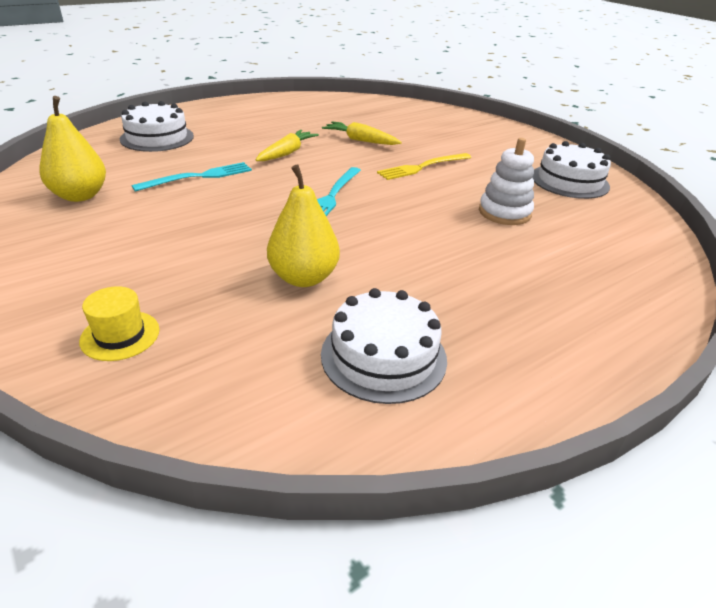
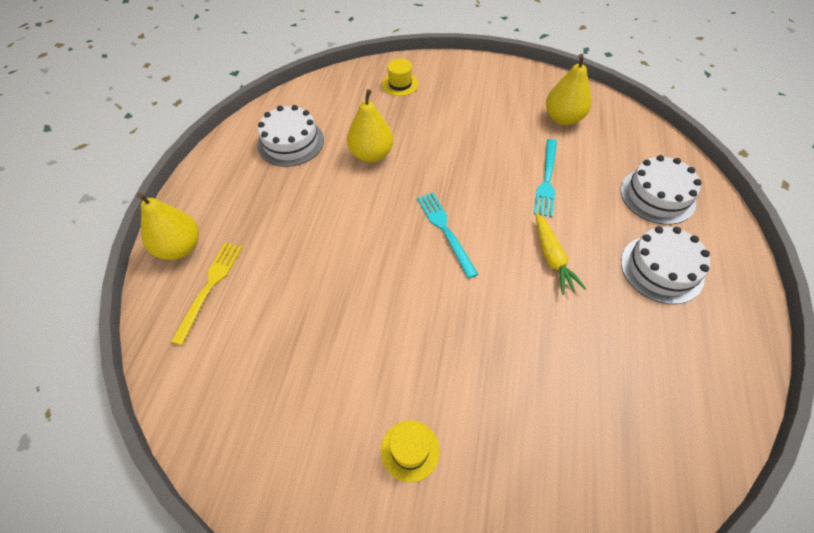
camera: 140 degrees right, 20 degrees up
(360, 140) = (537, 340): yellow carrot -> none
(423, 167) = (433, 335): yellow fork -> yellow fork (209, 287)
(490, 149) = (410, 450): none -> yellow hat
(504, 212) = (311, 311): white stacking toy -> none
(569, 181) = (284, 435): white cake -> white cake (661, 269)
(626, 318) = (180, 248): none -> yellow pear

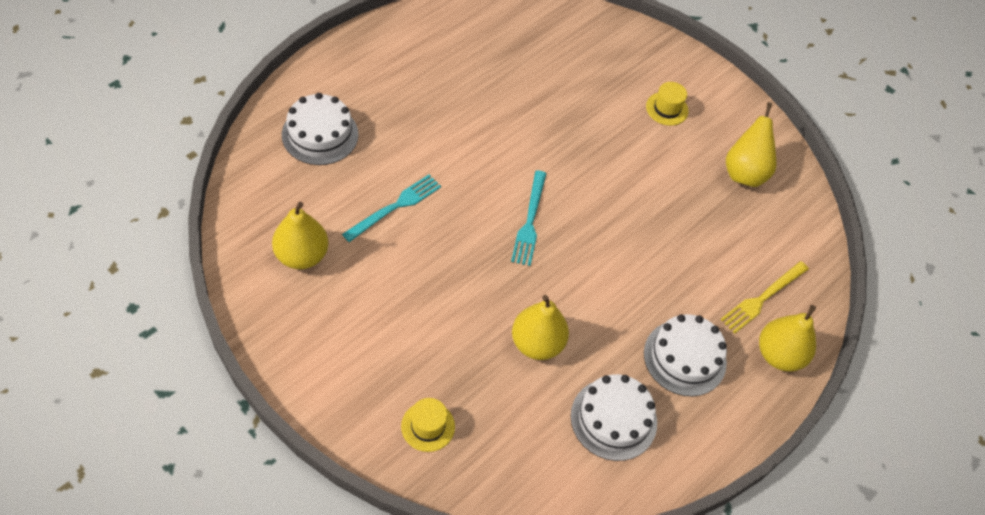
camera: 155 degrees left, 0 degrees up
(278, 420) = (744, 173): none -> yellow pear
(552, 258) = (464, 147): yellow carrot -> none
(661, 269) = (392, 91): white cake -> white cake (685, 357)

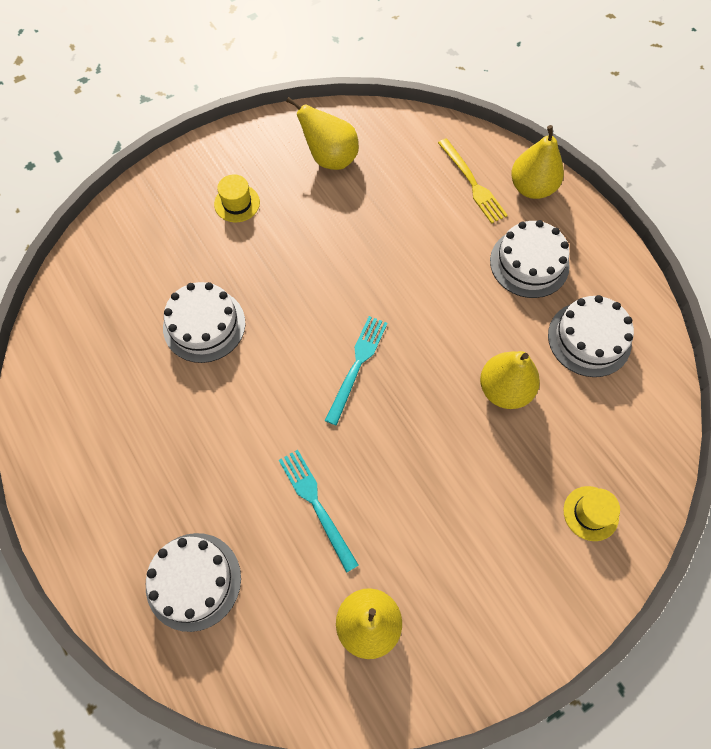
camera: 70 degrees left, 10 degrees up
(530, 221) = (357, 366): turquoise fork -> turquoise fork turned 90 degrees counterclockwise
(538, 105) = (204, 325): none -> white cake

